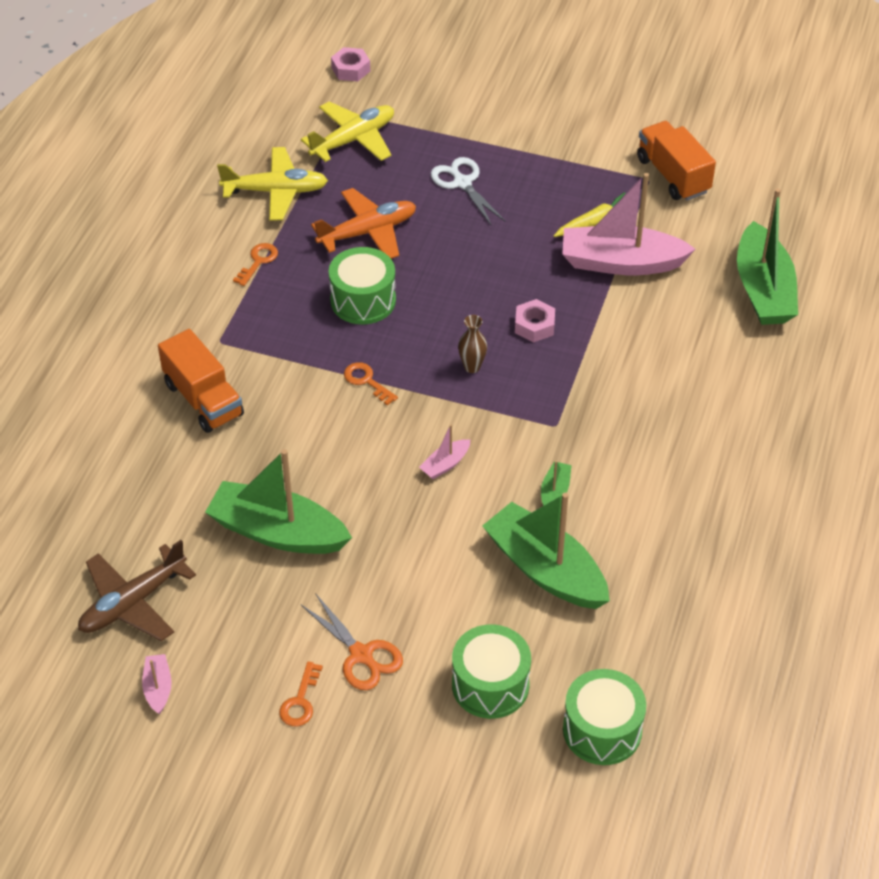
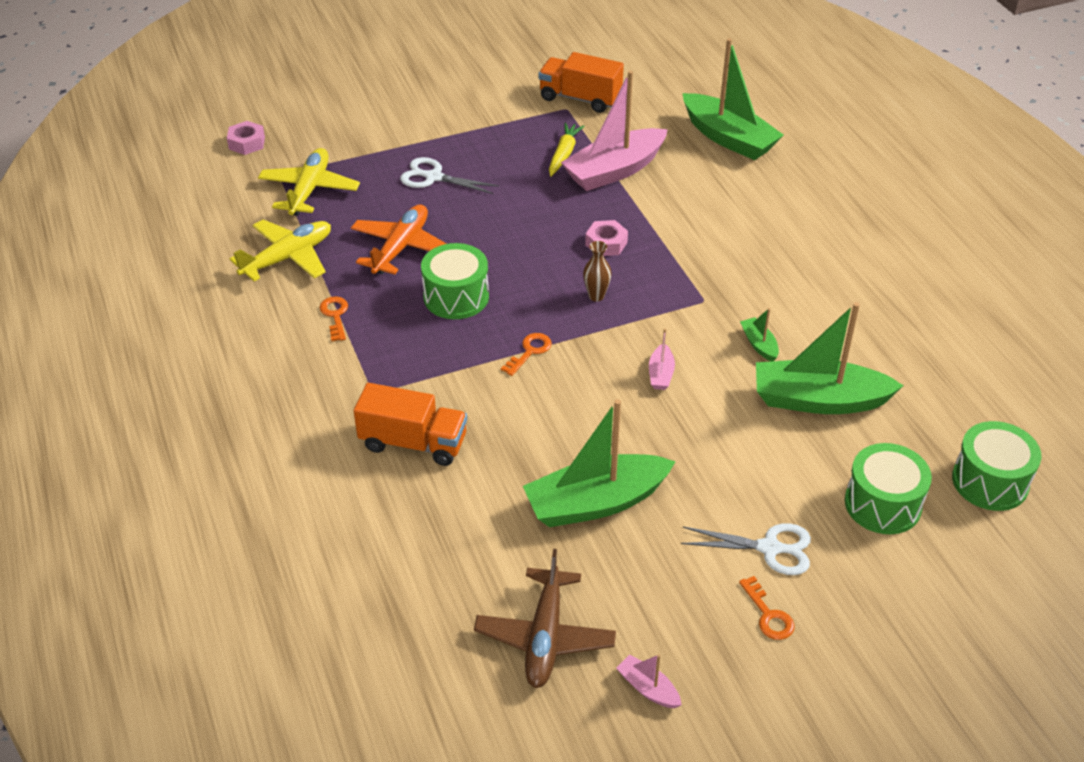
camera: 40 degrees left, 5 degrees down
(361, 655) = (769, 548): orange scissors -> white scissors
(366, 381) = (530, 351): orange key -> orange key turned 120 degrees clockwise

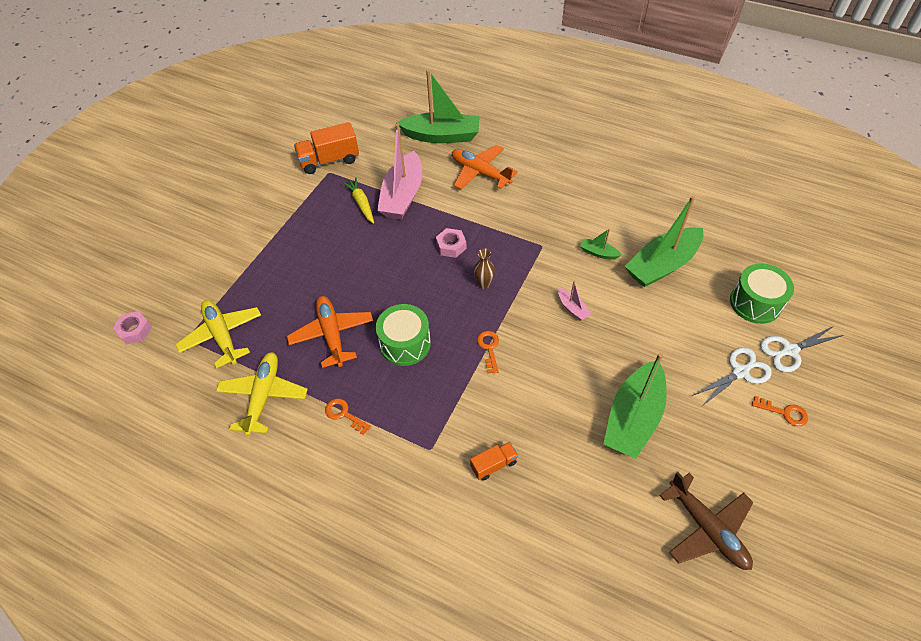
camera: 40 degrees left, 10 degrees up
(413, 442) = (493, 465): orange truck -> orange truck, size x0.55
(434, 177) = (298, 270): white scissors -> white scissors (789, 350)
(648, 688) = (787, 511): pink boat -> none
(726, 195) = (480, 173): none -> orange plane
(990, 481) = (780, 253): green drum -> none

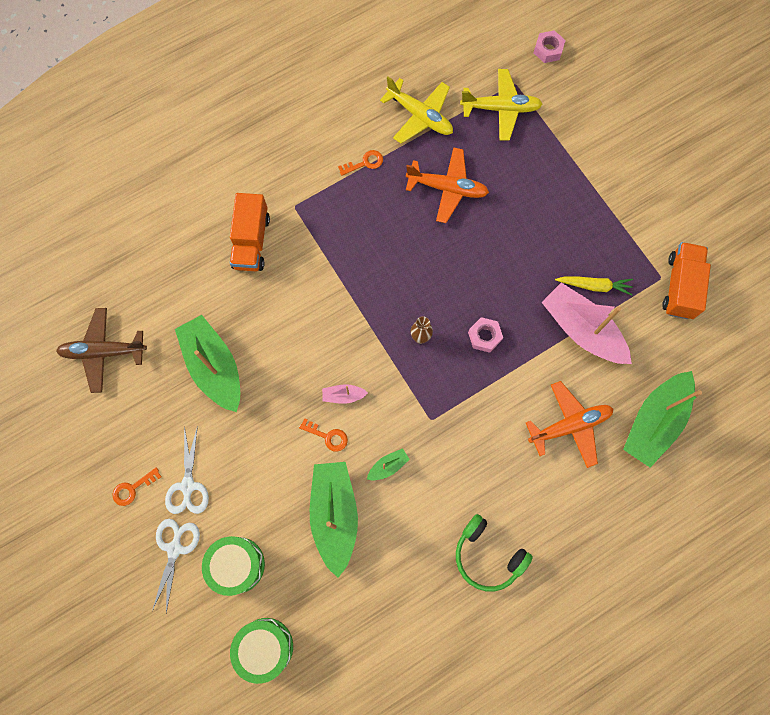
camera: 120 degrees right, 20 degrees up
(405, 344) = (400, 238): green drum -> green drum (265, 647)
(489, 348) = (351, 300): orange key -> orange key (328, 436)
(493, 465) = (251, 241): orange truck -> orange truck, size x1.81
(604, 174) = (487, 555): none -> green headphones

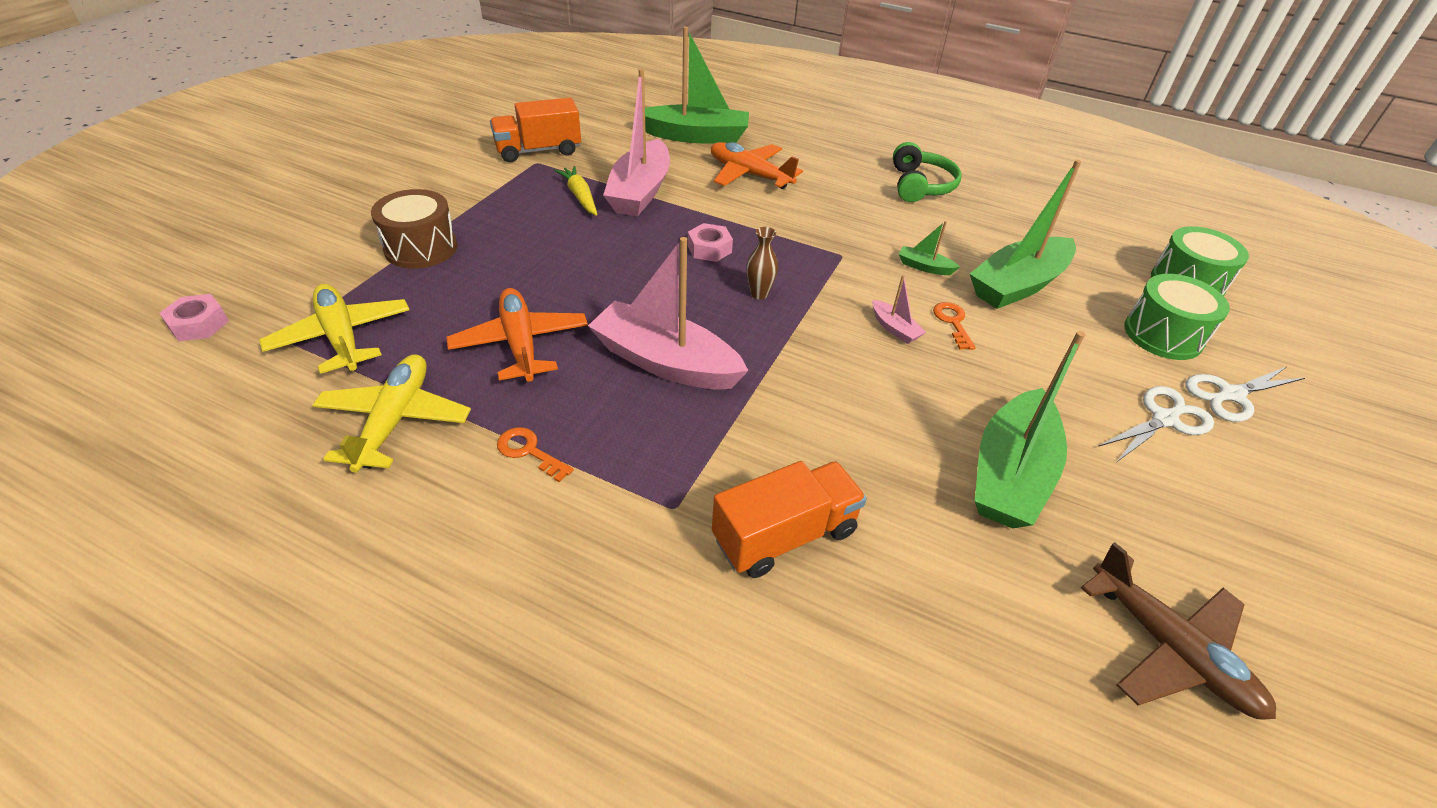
camera: 125 degrees left, 30 degrees down
(132, 488) = (1248, 476): orange key -> none
(390, 252) = (665, 362): none -> pink boat
(573, 168) = (421, 248): none -> brown drum

